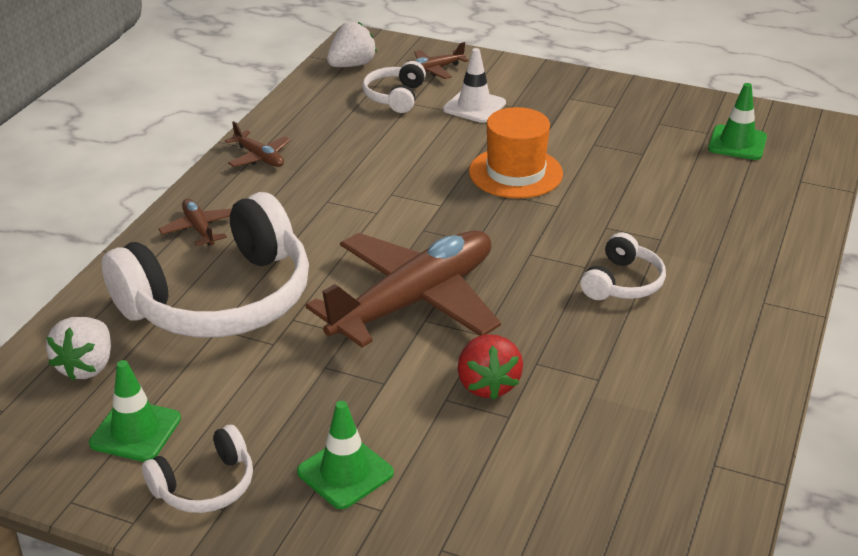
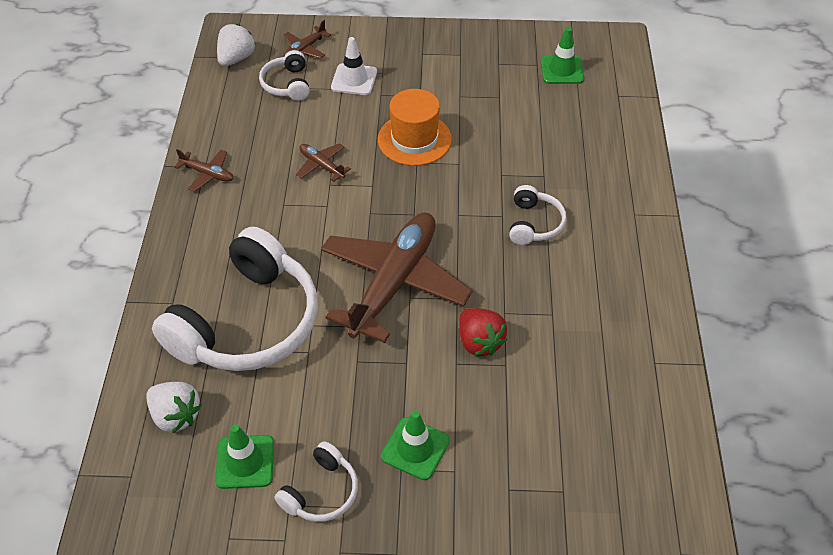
camera: 20 degrees left, 15 degrees up
(87, 366) = (176, 416): white strawberry -> white strawberry turned 45 degrees counterclockwise
(199, 229) = (195, 259): brown plane -> brown plane (321, 165)

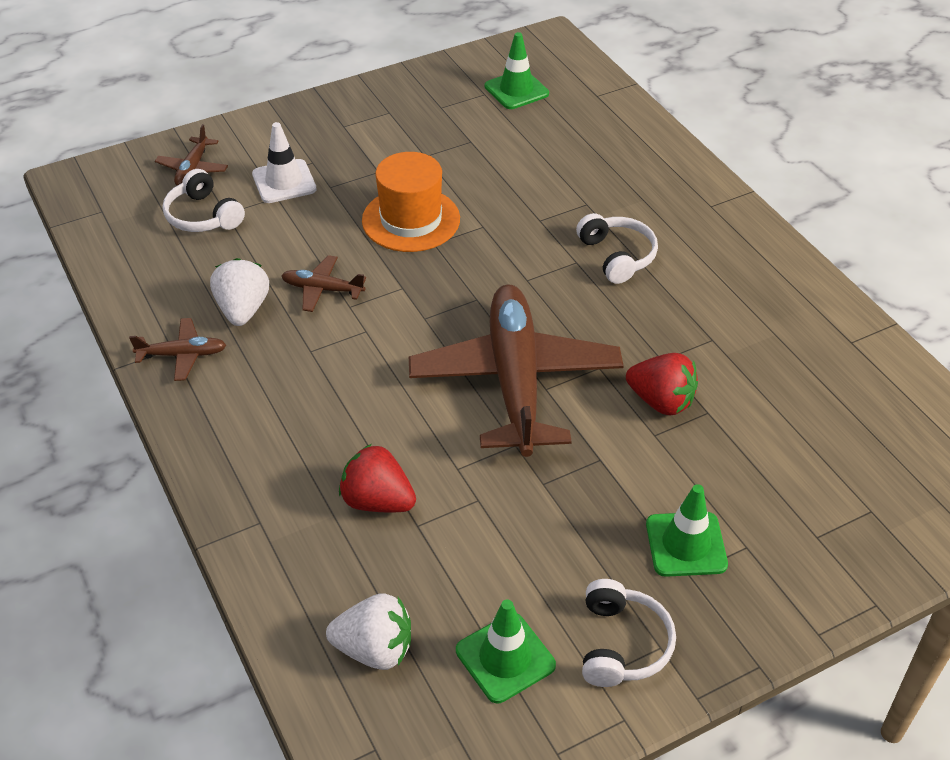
camera: 30 degrees left, 5 degrees down
(236, 58) = (110, 210): white strawberry -> white strawberry (243, 310)
(248, 323) = (377, 501): white headphones -> red strawberry

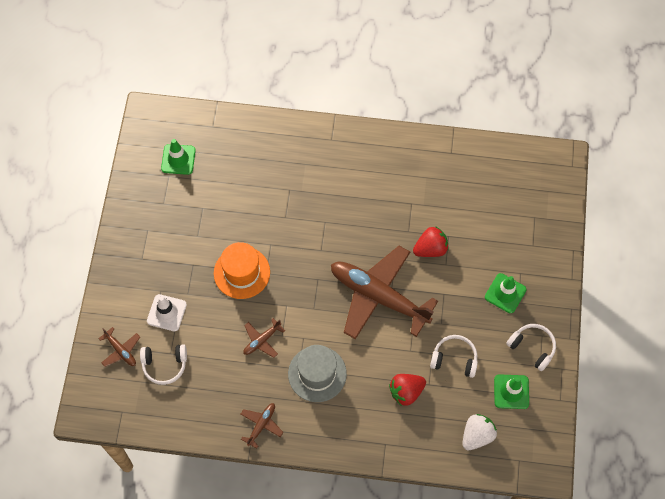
camera: 55 degrees left, 20 degrees up
(243, 310) = (250, 383): white strawberry -> none
(318, 375) = (317, 374): none -> grey hat
(617, 256) = (334, 202): white headphones -> white headphones (454, 359)

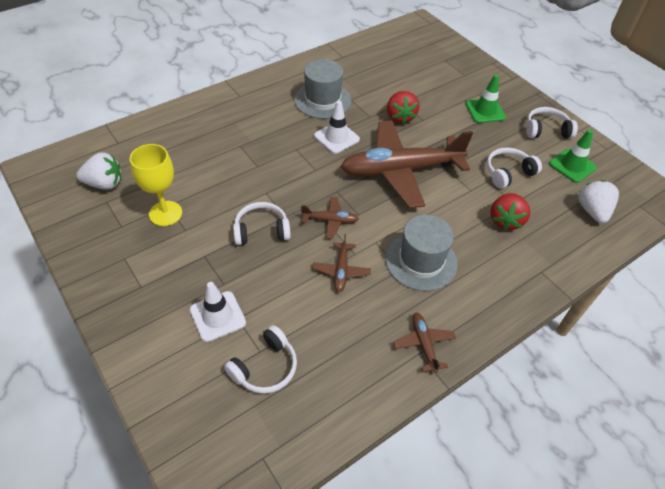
camera: 45 degrees left, 15 degrees down
(121, 350) = (199, 392): brown plane -> brown plane (330, 220)
(178, 159) = (104, 183): green traffic cone -> white strawberry
(196, 213) = (165, 213): none -> yellow goblet
(242, 272) = (261, 230): orange hat -> white headphones
(363, 233) = (336, 138): none -> white traffic cone
(388, 189) = (322, 100): none -> grey hat
(430, 249) = (400, 117): red strawberry -> red strawberry turned 150 degrees clockwise

